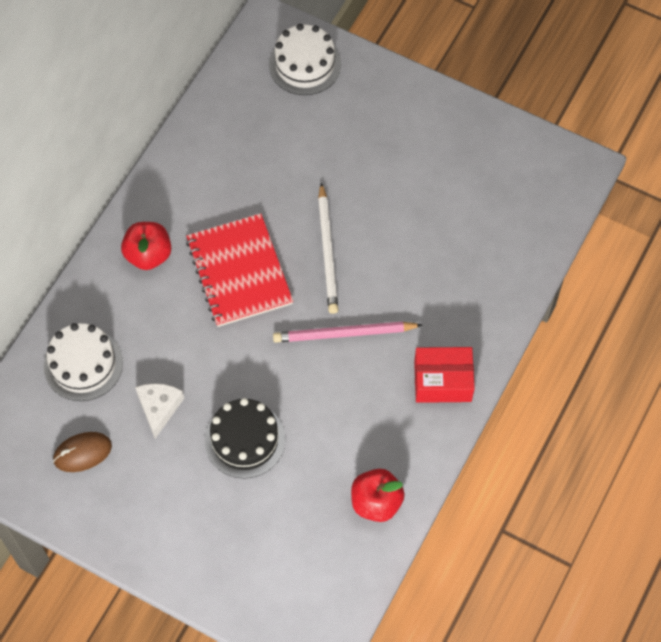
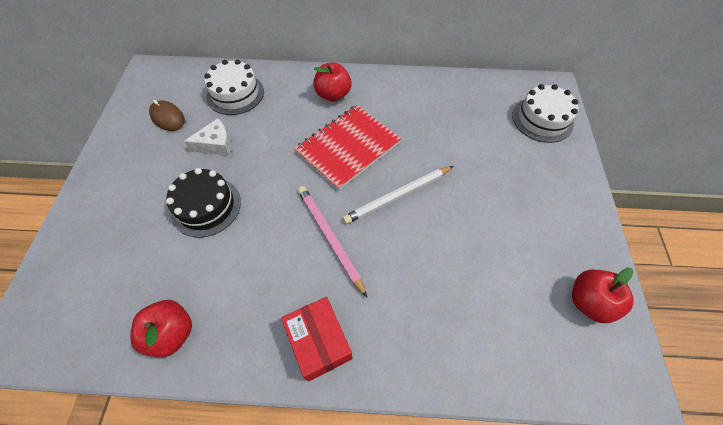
camera: 65 degrees right, 5 degrees down
(509, 154) = (589, 302): none -> red apple

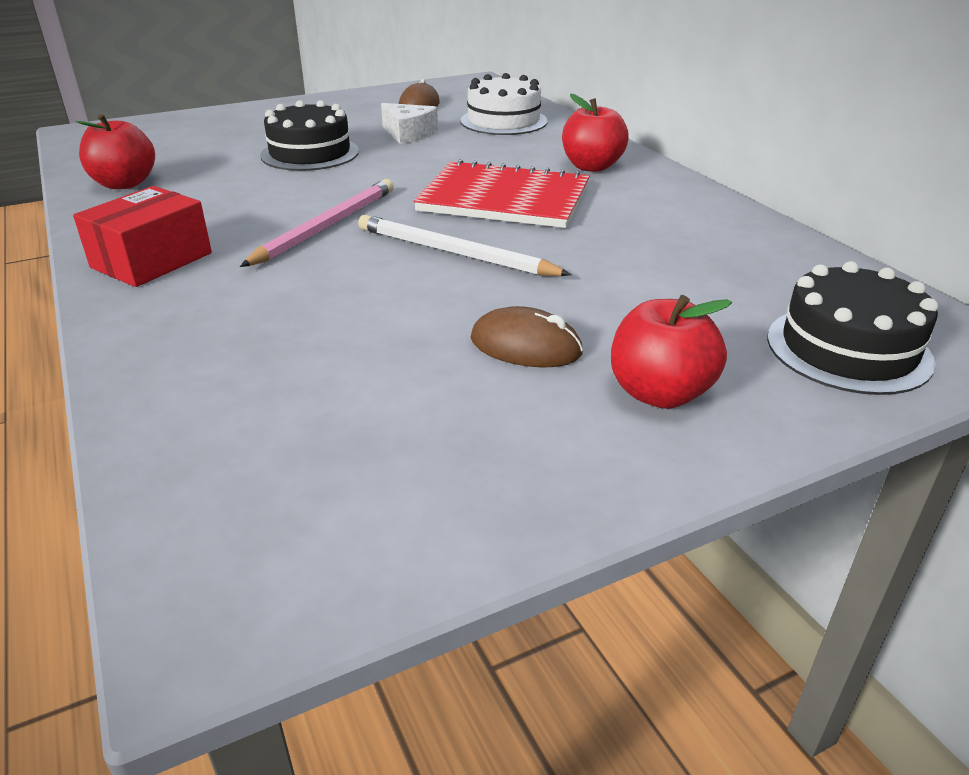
camera: 60 degrees right, 25 degrees down
(498, 210) = (525, 346): none -> brown mouse
(542, 119) = (848, 349): white cake -> black cake
(589, 302) = (395, 506): red apple -> red apple (659, 393)

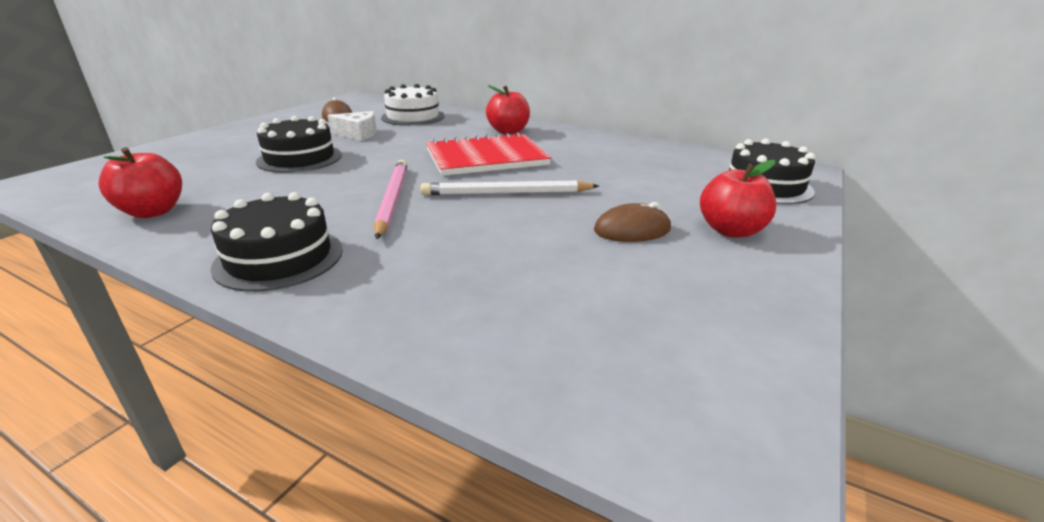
camera: 35 degrees left, 5 degrees down
(152, 260) = (279, 258): red box -> black cake

